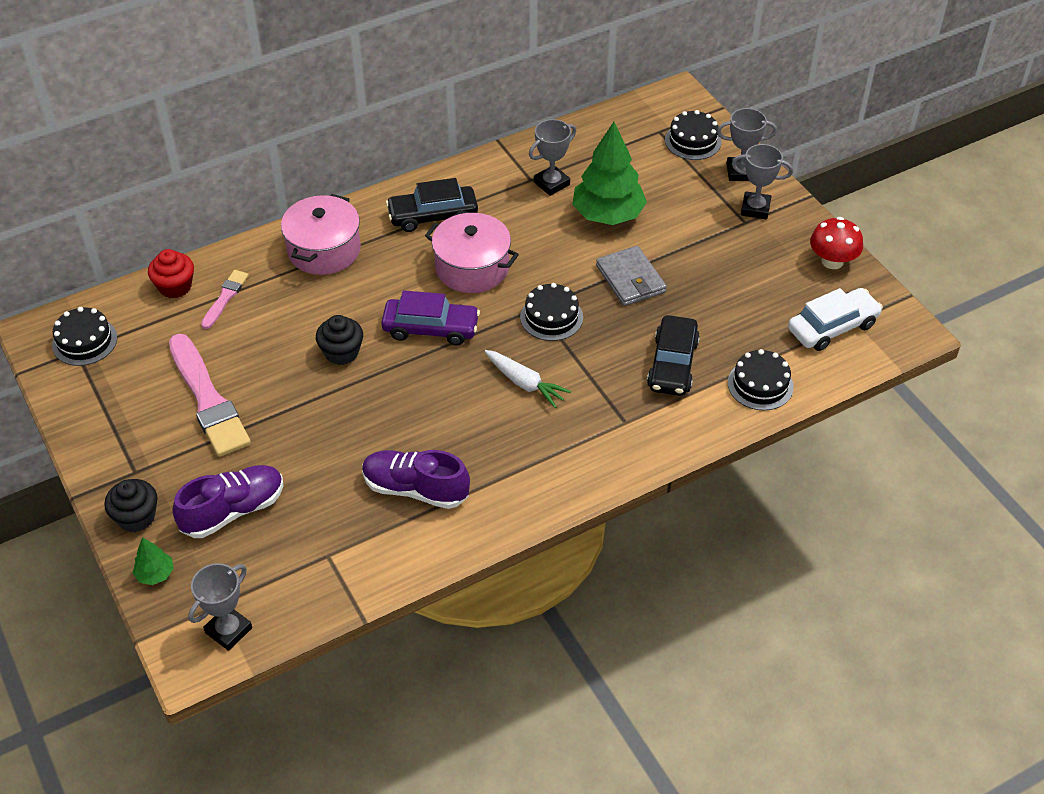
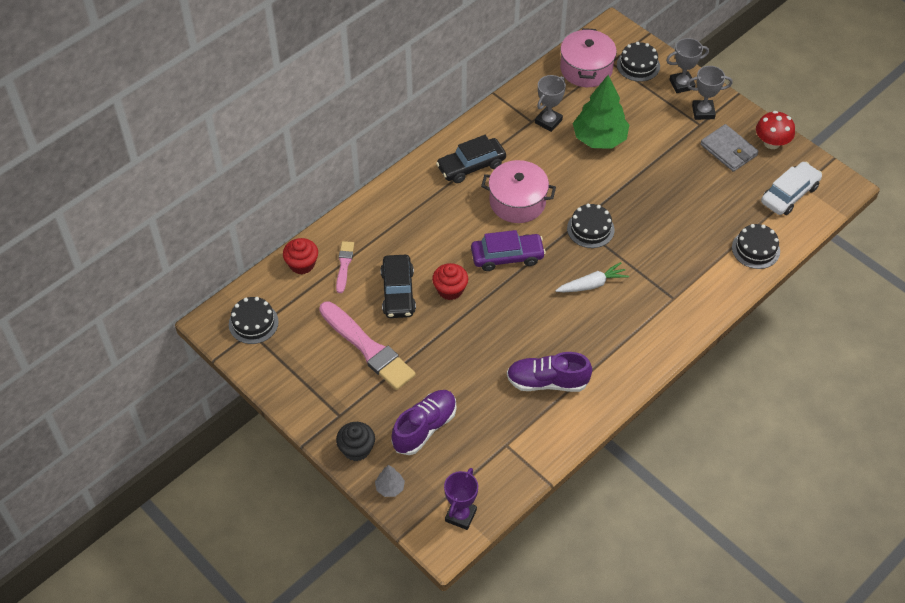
camera: 15 degrees left, 5 degrees up
(155, 574) = (390, 487): green tree -> grey tree
(228, 630) = (460, 515): grey trophy -> purple trophy
(324, 250) = (401, 210): pink pot -> pink pot (586, 69)
(341, 352) = (450, 290): black cupcake -> red cupcake
(525, 383) = (592, 284): white carrot -> white carrot turned 45 degrees counterclockwise
(630, 279) = (635, 187): grey wallet -> grey wallet (728, 150)
(672, 364) = (690, 247): black car -> black car (398, 292)

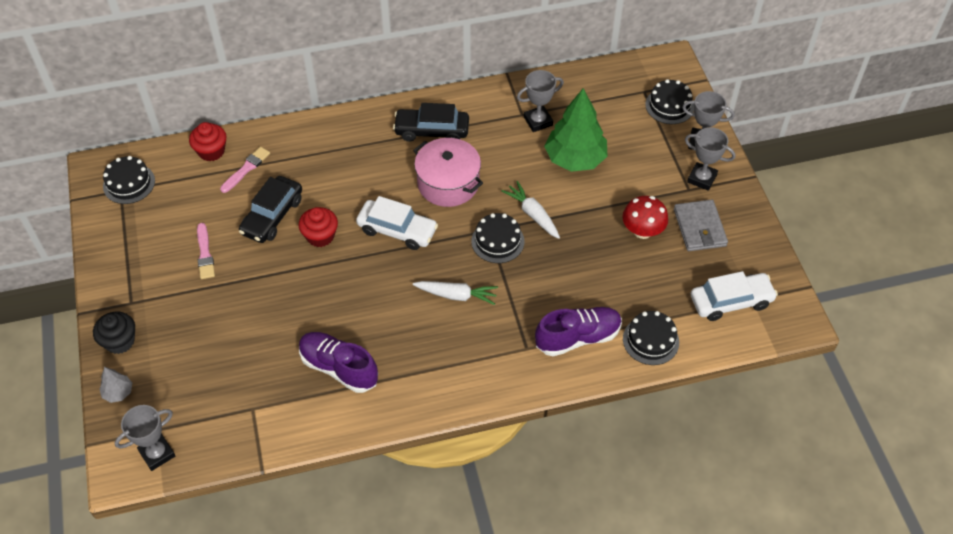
camera: 30 degrees right, 0 degrees up
(368, 348) = (205, 253): pink brush -> pink brush, size x0.50
(424, 428) = (193, 353): purple shoe -> purple shoe (577, 338)
(460, 515) = (157, 454): purple trophy -> grey trophy
(507, 257) = (397, 230): purple car -> white car
(586, 69) = (614, 88): pink pot -> none
(601, 196) = (533, 214): none -> white carrot
(771, 143) = (752, 241): red mushroom -> red mushroom (642, 231)

